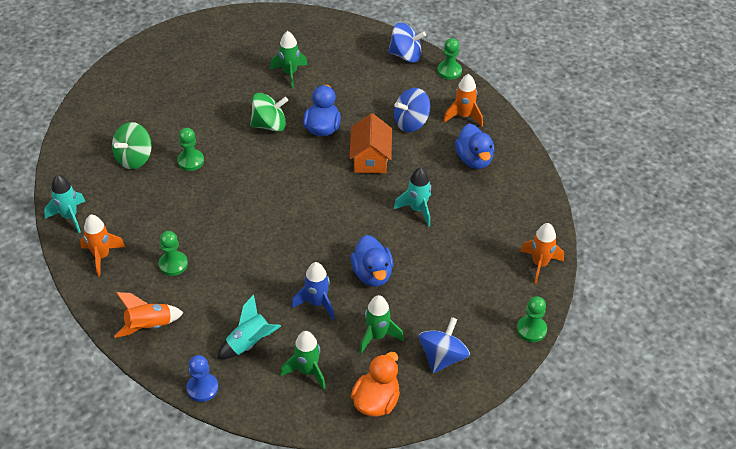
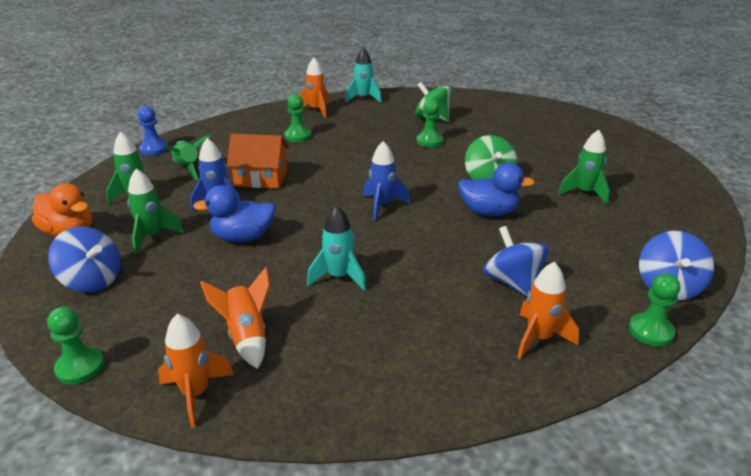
camera: 95 degrees right, 15 degrees down
(149, 326) = (232, 128): orange rocket -> orange rocket (246, 336)
(250, 343) = (188, 168): turquoise rocket -> green rocket
(316, 190) = (382, 206): none -> blue rocket
(370, 158) = (436, 244): orange house -> orange house (261, 178)
(474, 159) = (437, 341): blue duck -> none

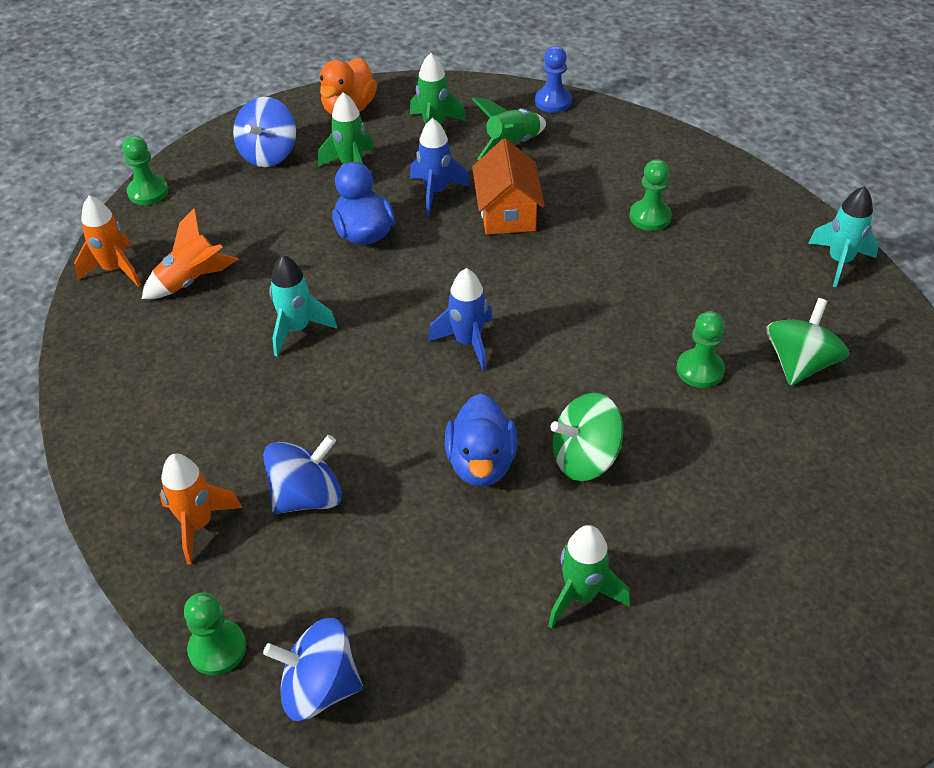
camera: 80 degrees right, 15 degrees up
(316, 110) = (755, 216): orange rocket -> none

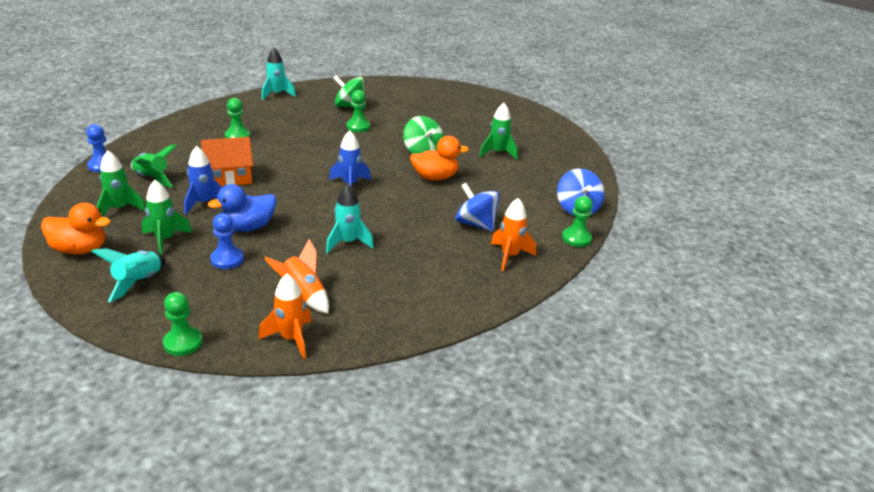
camera: 105 degrees left, 15 degrees down
(268, 154) = (138, 282): blue spinning top -> turquoise rocket
(293, 217) = (227, 259): none -> blue pawn
(481, 463) = (435, 177): blue duck -> orange duck

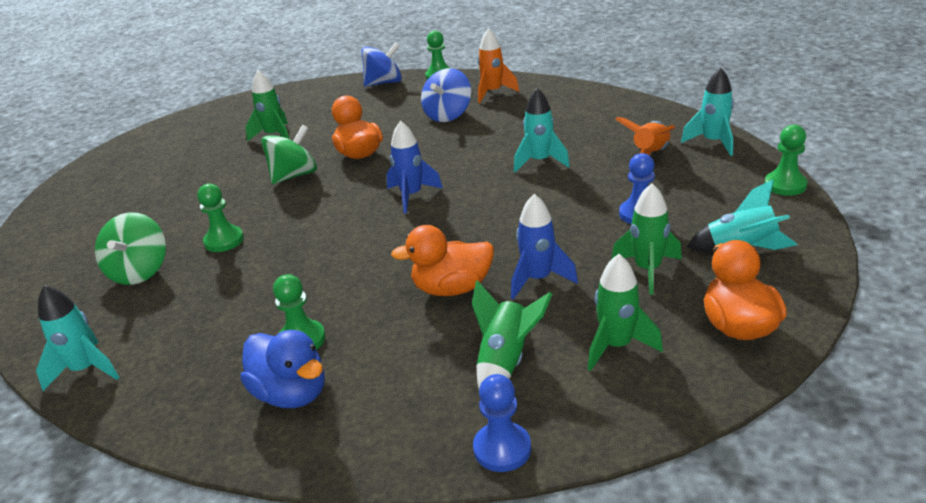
camera: 100 degrees left, 0 degrees up
(229, 178) = (452, 288): orange house -> orange duck
(248, 227) = (565, 226): blue duck -> blue duck (291, 393)
(291, 339) = (713, 142): orange rocket -> turquoise rocket

